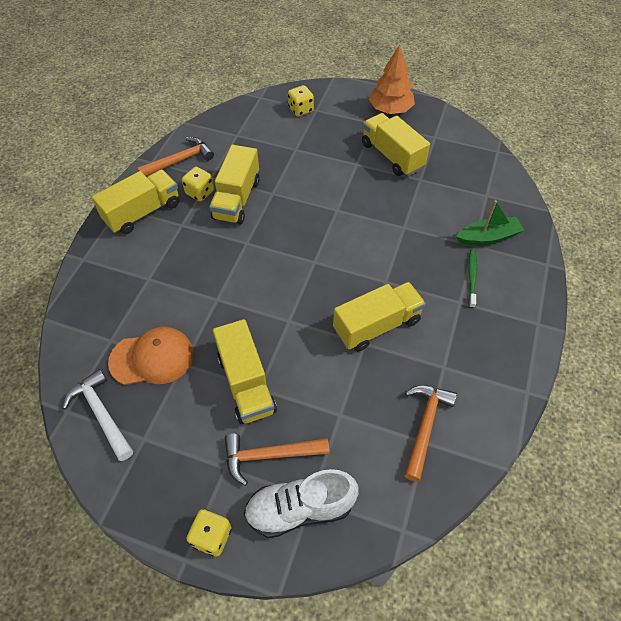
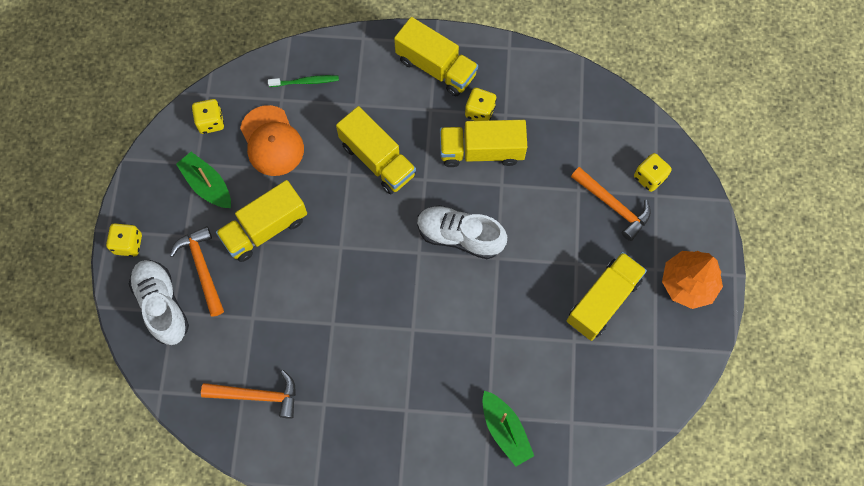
camera: 75 degrees right, 15 degrees up
(101, 413) = (211, 122): white hammer -> yellow dice
(174, 431) = (207, 185): none -> green boat
(180, 160) = (520, 75): orange hammer -> orange hammer (613, 206)
(309, 230) = (459, 236): none -> white shoe
(377, 325) = (355, 331): yellow truck -> yellow truck (377, 160)
(472, 278) = (441, 419): green toothbrush -> green toothbrush (305, 82)

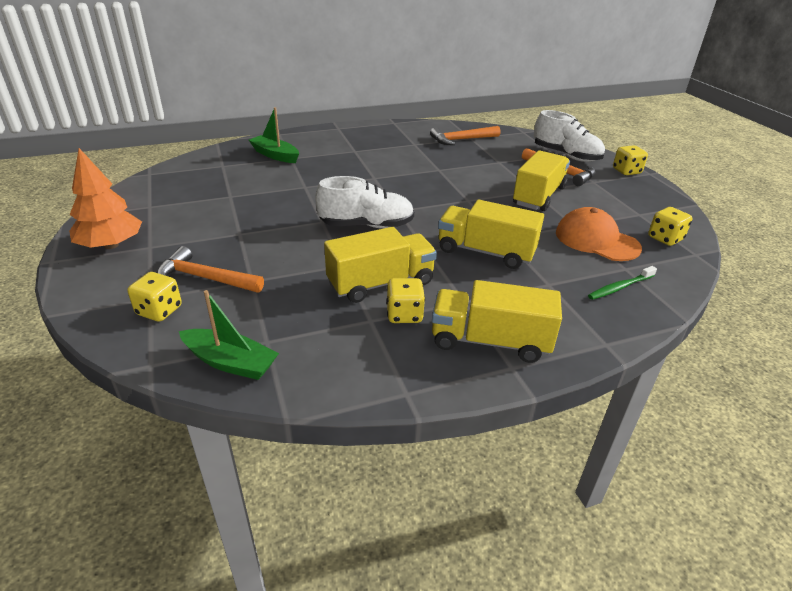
camera: 155 degrees right, 35 degrees down
(207, 185) = (613, 206): green boat -> green boat (230, 362)
(603, 301) = (206, 219): yellow truck -> none

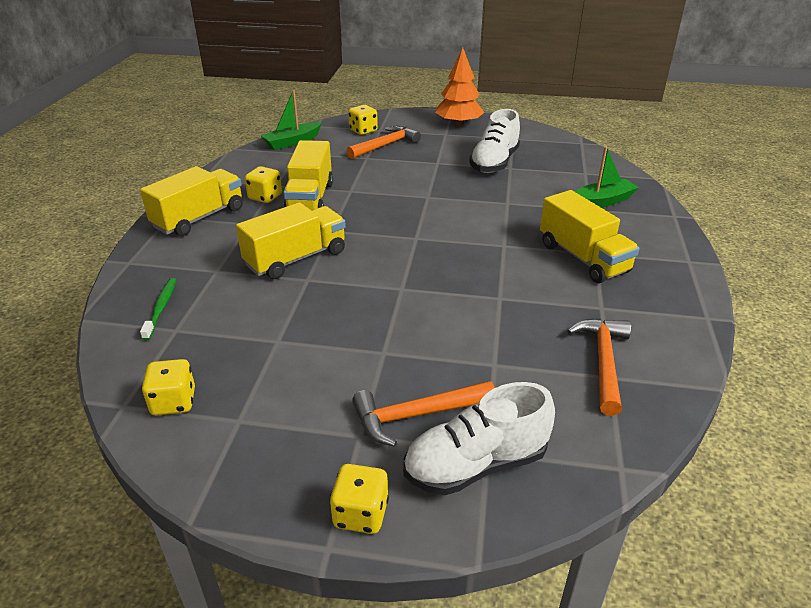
camera: 120 degrees right, 0 degrees up
(366, 225) = (401, 214): white shoe -> white shoe (494, 163)
(539, 196) = (365, 349): yellow truck -> yellow truck (583, 258)
(596, 240) = (235, 340): orange cap -> none

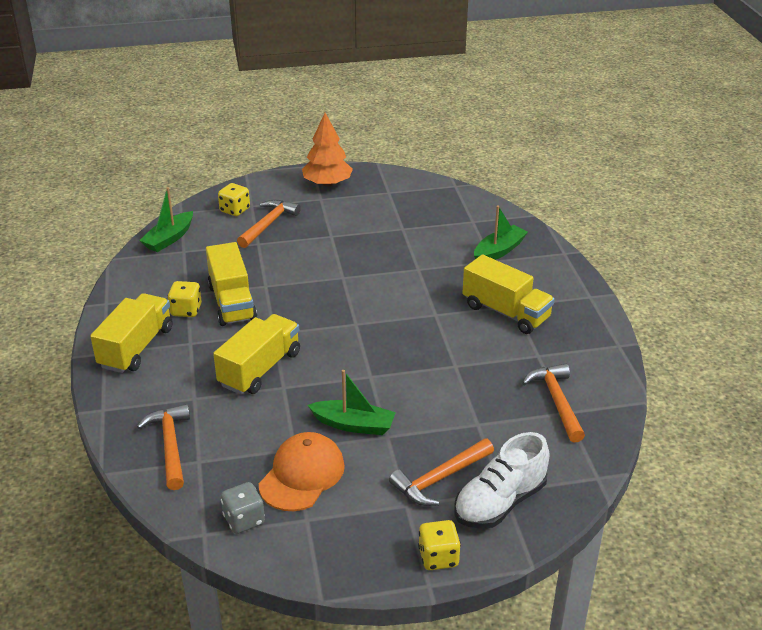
camera: 20 degrees left, 0 degrees up
(161, 308) = (170, 445): green toothbrush -> orange hammer
(174, 402) = (244, 520): yellow dice -> grey dice
(266, 370) = (302, 475): none -> orange cap
(354, 332) = (354, 425): none -> green boat
(494, 163) = (385, 226): white shoe -> none

